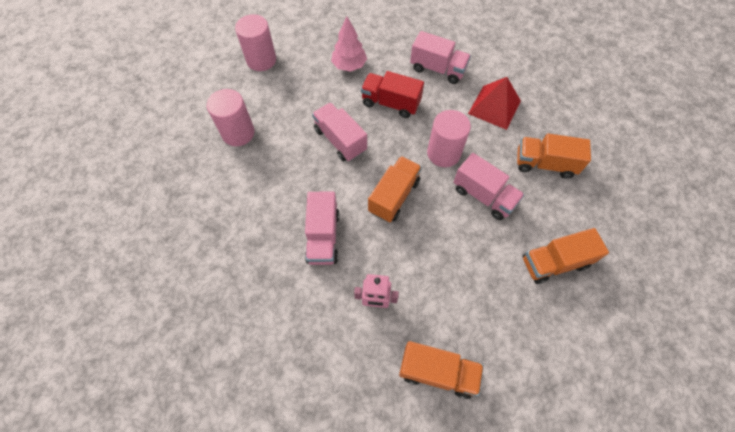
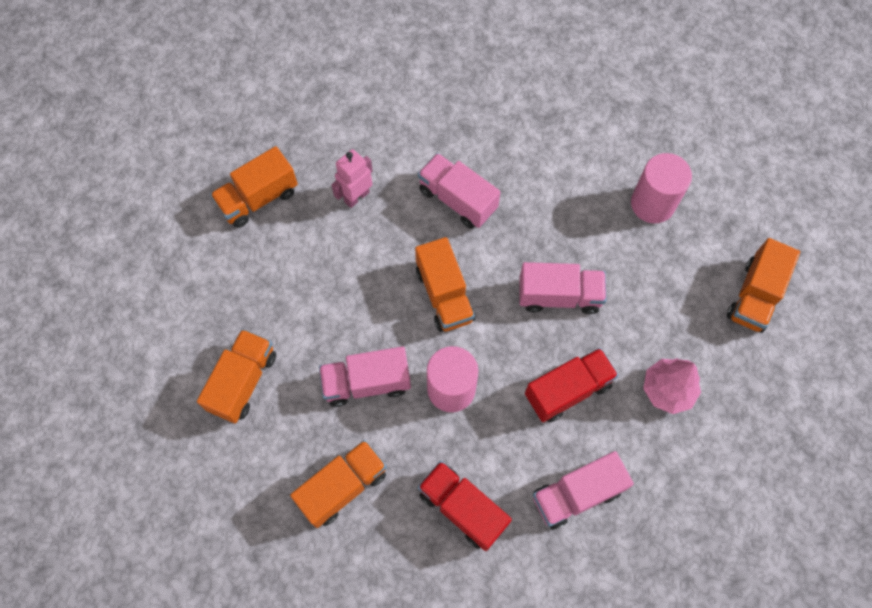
camera: 130 degrees right, 5 degrees up
(261, 60) = (754, 295): pink cylinder -> orange truck
(494, 107) = (462, 508): red pyramid -> red truck

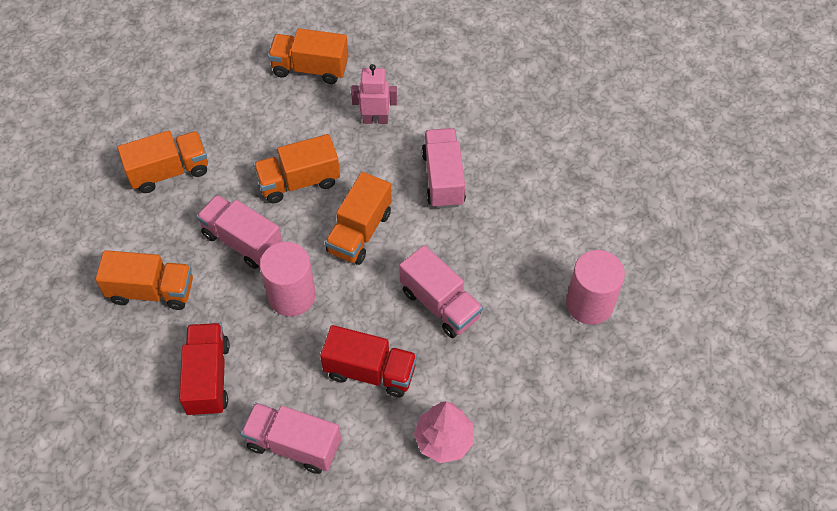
camera: 45 degrees right, 10 degrees down
(754, 295) = (595, 439): orange truck -> orange truck (299, 181)

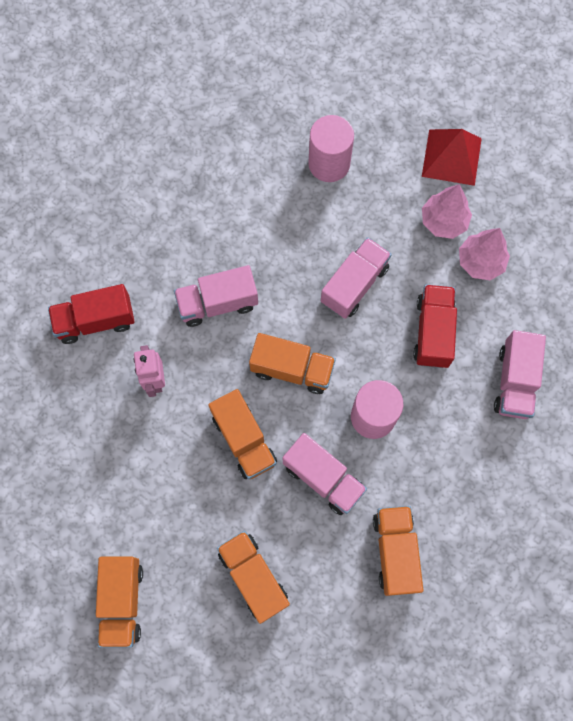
camera: 100 degrees left, 15 degrees up
(208, 378) = (471, 471): red truck -> red truck (95, 321)
(242, 241) = (323, 478): pink truck -> pink truck turned 75 degrees counterclockwise
(310, 68) = (95, 462): orange truck -> orange truck (122, 601)
(501, 410) = (443, 221): none -> pink tree
(584, 437) = (451, 157): none -> red pyramid

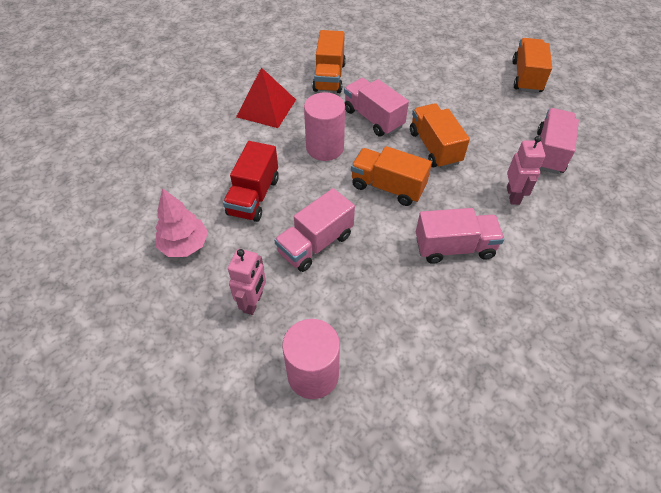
camera: 170 degrees left, 20 degrees down
(95, 321) = (578, 250): red truck -> none
(253, 577) = (432, 77): orange truck -> none
(395, 215) = (253, 302): none -> pink robot
(443, 221) = (205, 288): pink tree -> none
(451, 157) = (165, 358): red pyramid -> red pyramid (266, 108)
(514, 382) = (199, 154): pink truck -> pink truck (549, 152)

